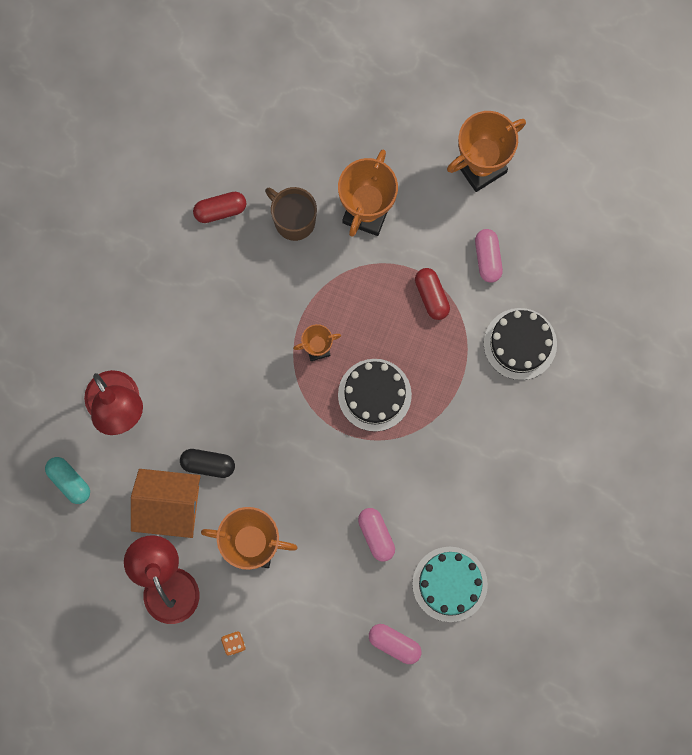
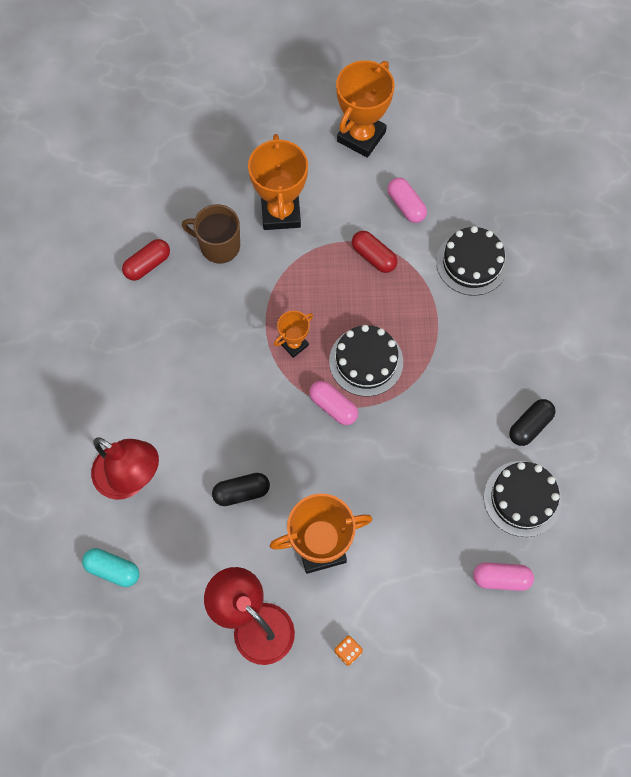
camera: 25 degrees left, 10 degrees down
(169, 506) = (222, 548): orange house -> none
(376, 535) = (431, 485): pink capsule -> pink capsule (333, 406)
(449, 584) = (522, 498): turquoise cake -> black cake
(491, 522) = (530, 426): none -> black capsule

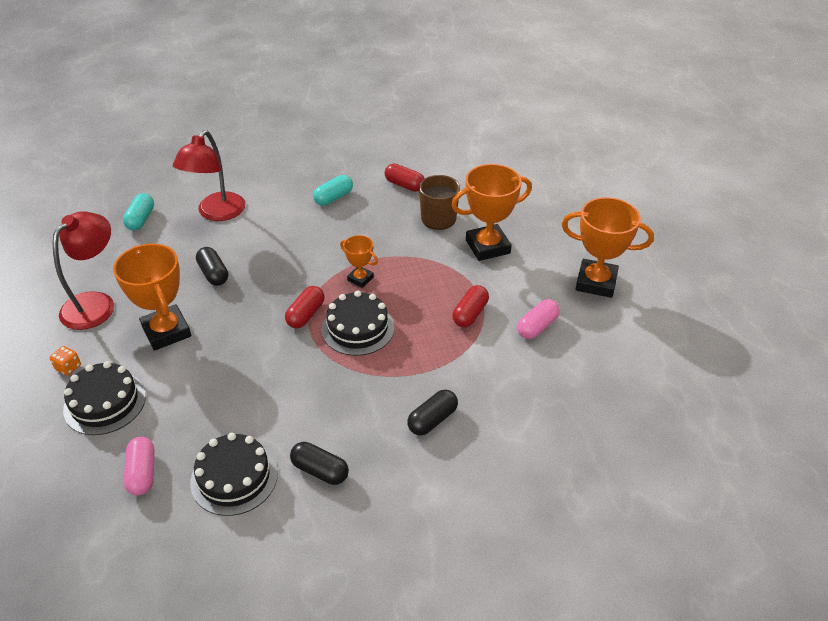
camera: 75 degrees right, 25 degrees down
(145, 345) = (333, 198): none -> turquoise capsule
(333, 406) = (306, 314): pink capsule -> red capsule
(472, 263) = (496, 388): black cake -> black cake (105, 402)
(495, 323) = (432, 420): none -> black capsule

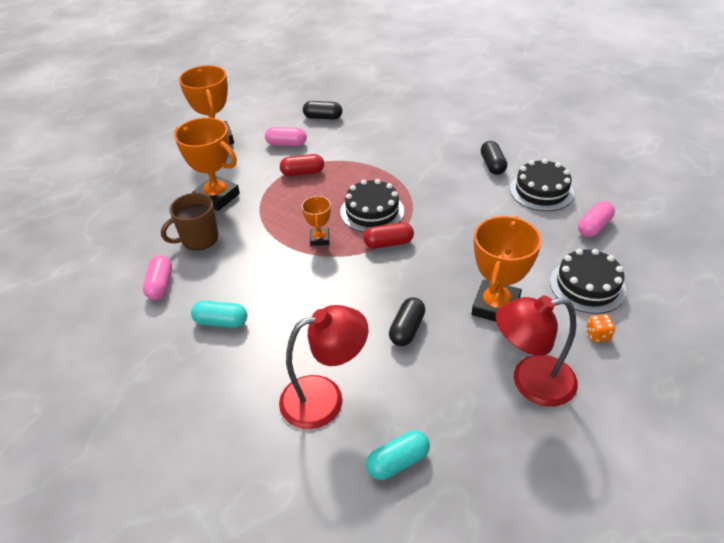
camera: 125 degrees left, 0 degrees up
(404, 185) = (160, 285): red capsule -> pink capsule
(432, 420) = (408, 147): black capsule -> black capsule (323, 117)

